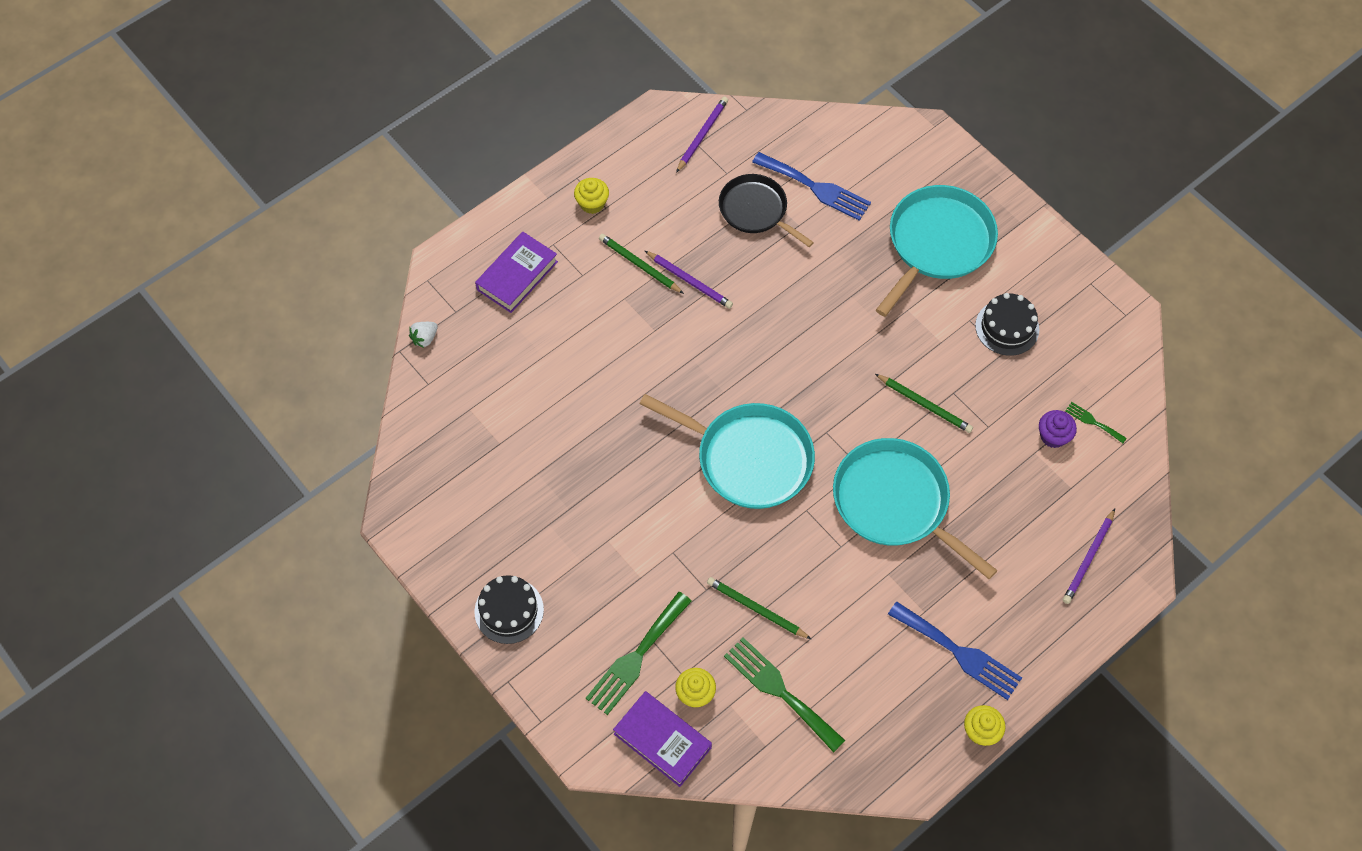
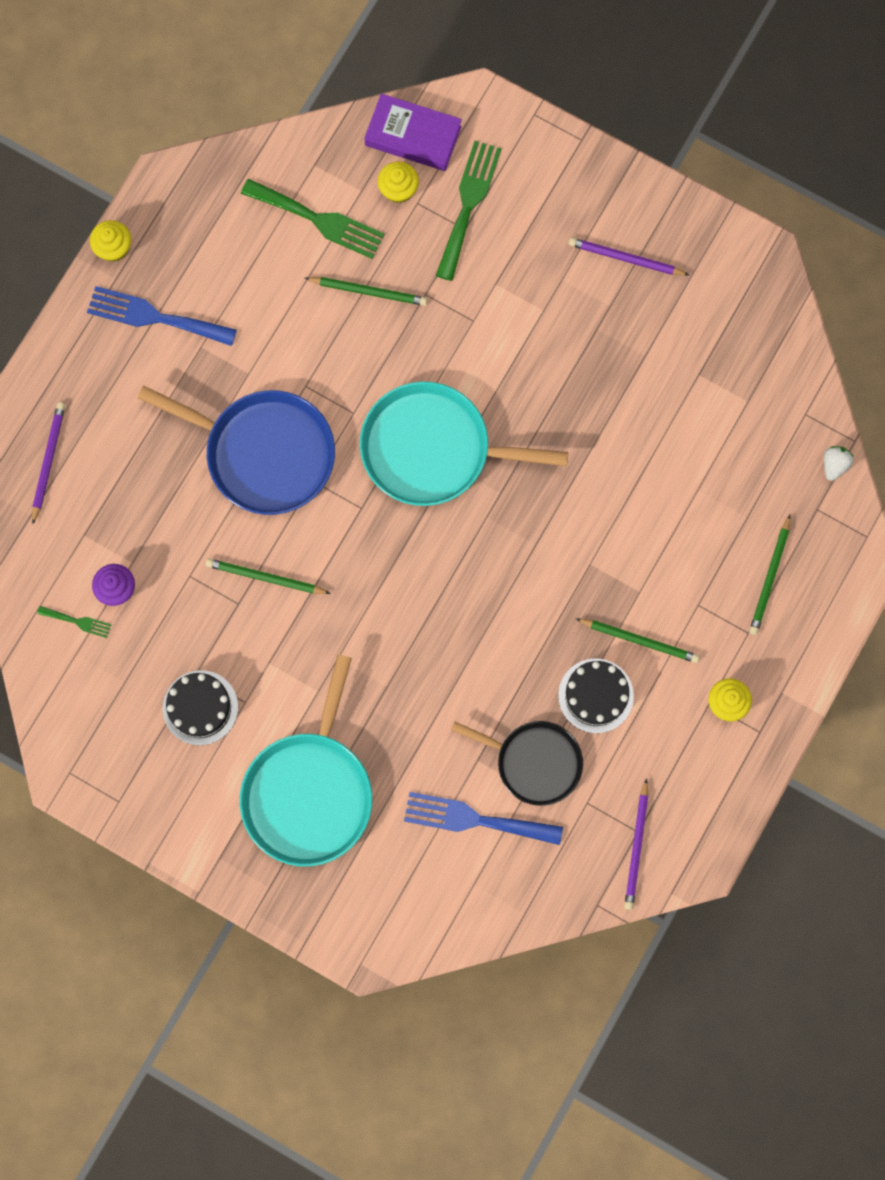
camera: 160 degrees right, 15 degrees up
(509, 610) = (611, 206): black cake -> black cake (596, 695)
(517, 276) = (770, 577): purple book -> green pencil
(689, 281) = (575, 640): purple pencil -> purple pencil (625, 259)
(895, 503) = (263, 453): turquoise pan -> blue pan

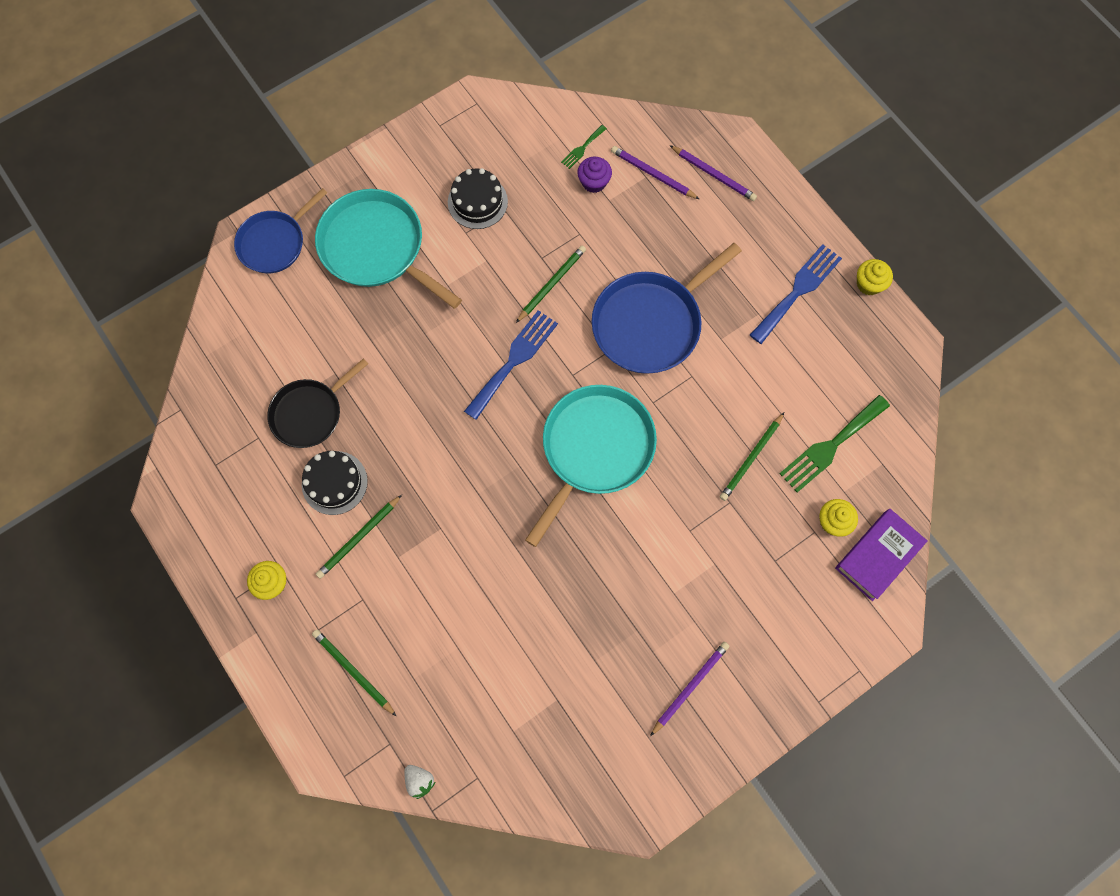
camera: 115 degrees right, 5 degrees down
(356, 912) = (275, 242): none -> blue pan
(468, 204) = (796, 574): green fork -> none
(475, 819) = (292, 351): blue fork -> blue fork (514, 360)
(637, 847) = (204, 458): purple pencil -> purple pencil (652, 174)

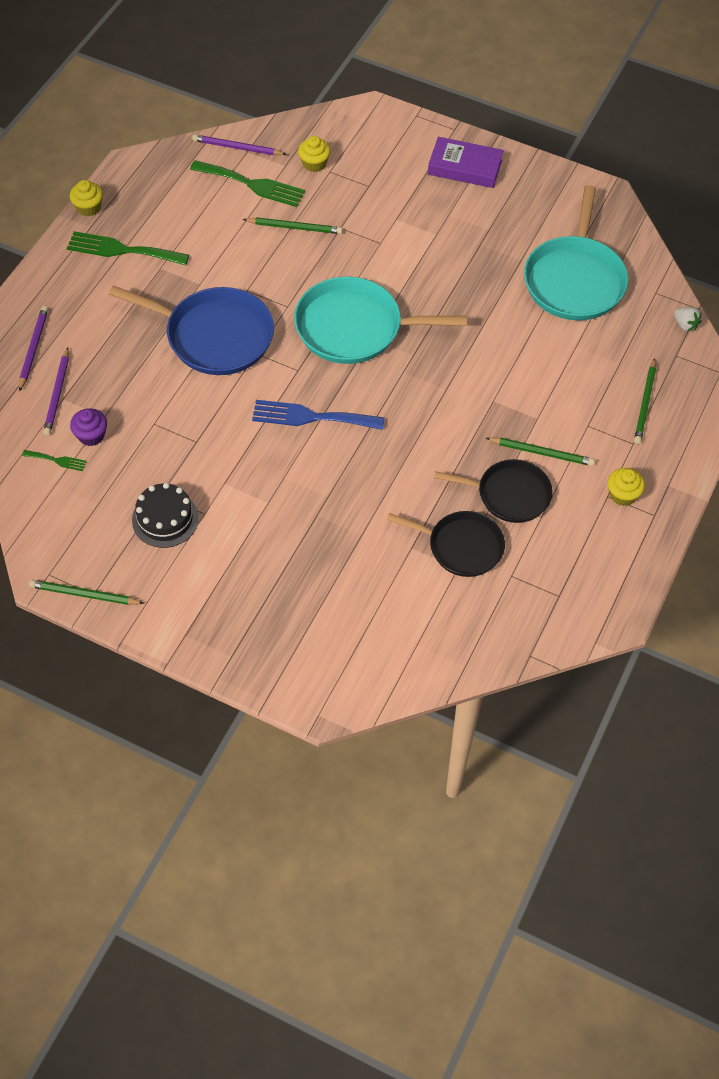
camera: 120 degrees left, 15 degrees down
(275, 242) = (311, 672): blue pan -> none
(334, 483) = (509, 494): black cake -> black pan
(377, 248) = (264, 579): turquoise pan -> turquoise pan (574, 280)
(419, 780) = (685, 325): white strawberry -> white strawberry turned 120 degrees clockwise
(551, 284) = (219, 422): green pencil -> green pencil (84, 595)
(690, 687) = (497, 199): purple pencil -> purple pencil (237, 148)
(798, 290) = (122, 250): blue fork -> green fork
(878, 555) = (323, 131): purple book -> purple book (465, 167)

